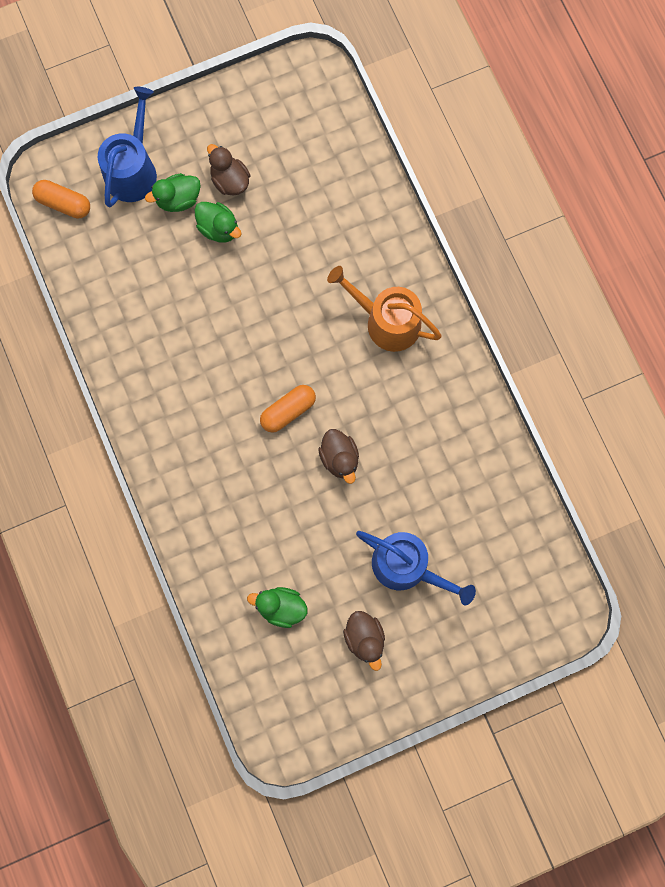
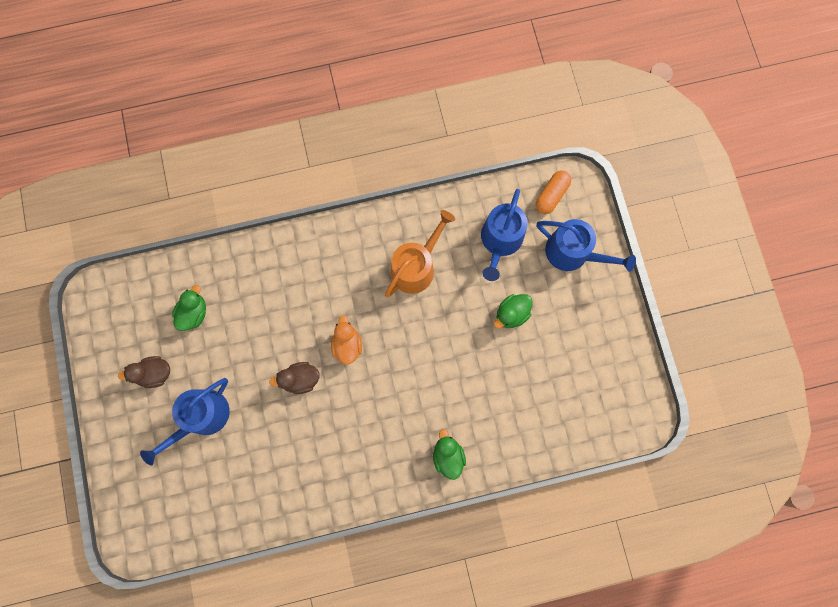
camera: 100 degrees right, 0 degrees up
(130, 254) = (500, 241): none -> blue watering can
(178, 199) = (541, 285): green duck -> green duck (448, 456)
(230, 180) = (552, 329): brown duck -> none
(288, 411) = (347, 345): orange capsule -> orange duck
(387, 321) = (407, 439): orange watering can -> orange watering can (416, 267)

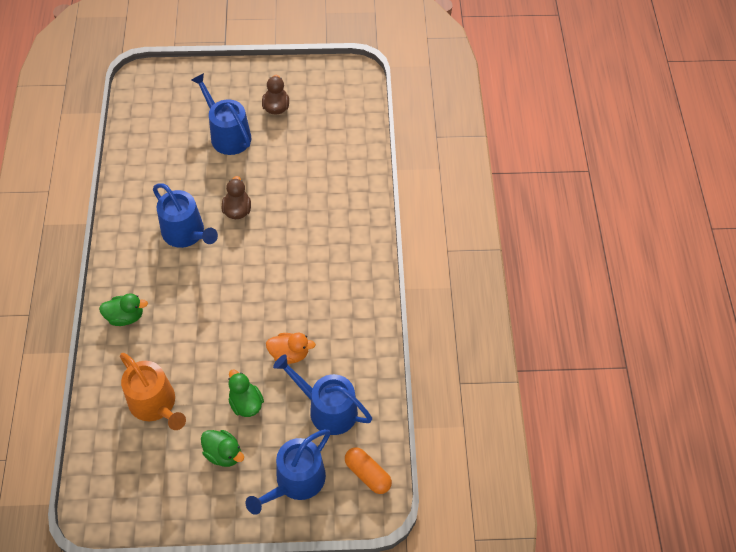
camera: 100 degrees right, 20 degrees down
(194, 313) = (322, 140): green duck -> green duck (223, 453)
(339, 424) = (186, 233): none -> blue watering can
(347, 345) = (258, 252): orange duck -> orange duck (289, 354)
(416, 267) = (319, 324): orange watering can -> orange watering can (155, 404)

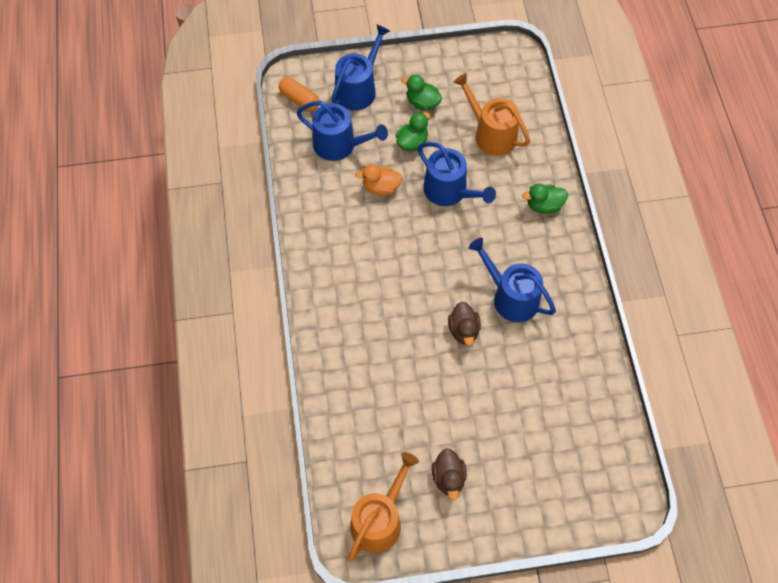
camera: 175 degrees right, 5 degrees up
(227, 135) = (498, 429): blue watering can -> blue watering can (449, 191)
(246, 403) = (412, 142): green duck -> green duck turned 105 degrees counterclockwise
(334, 87) = (379, 520): none -> orange watering can

